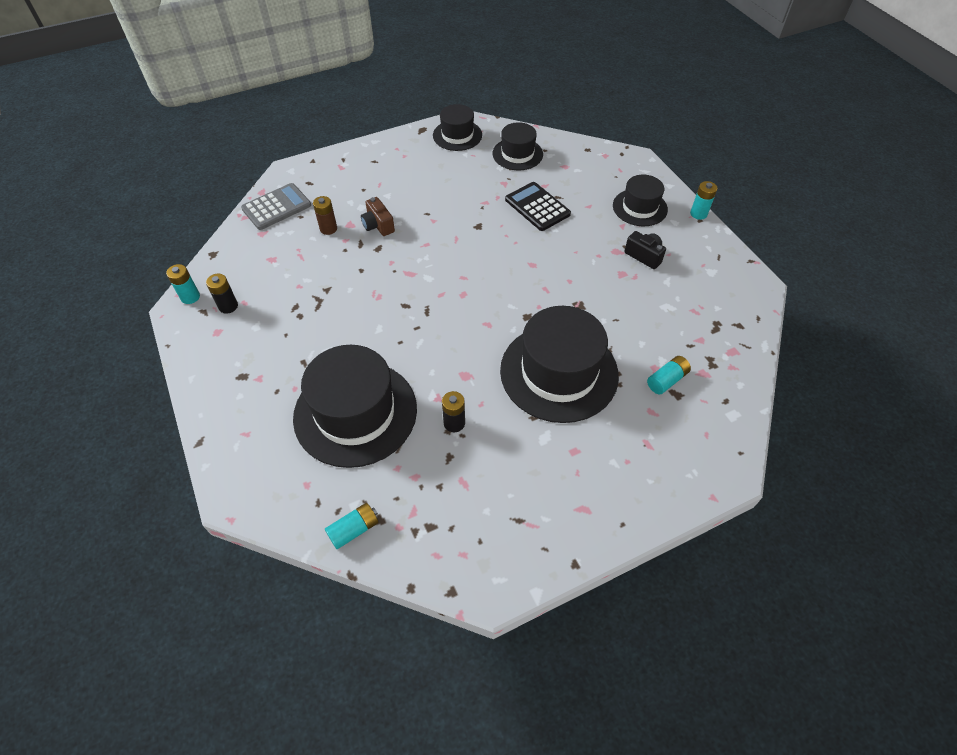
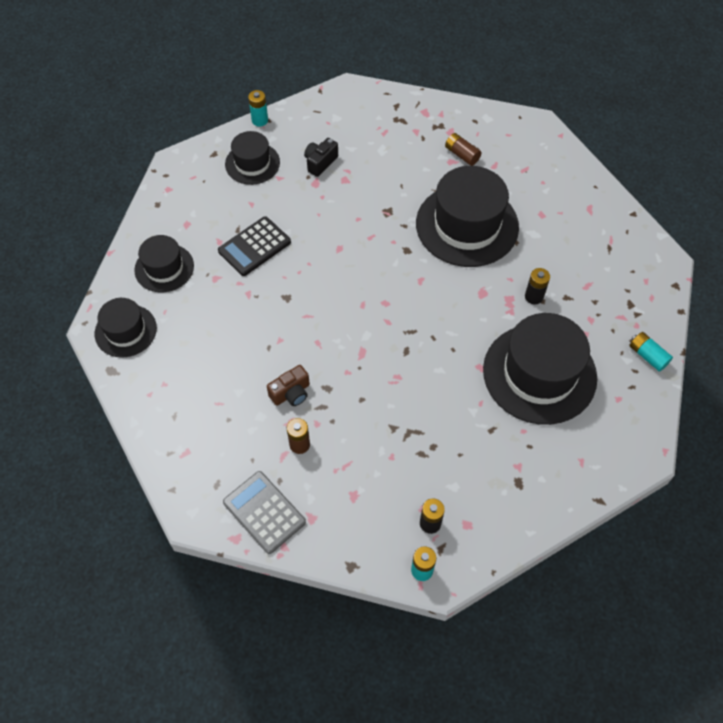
camera: 95 degrees left, 5 degrees up
(666, 380) = (462, 154): turquoise battery -> brown battery

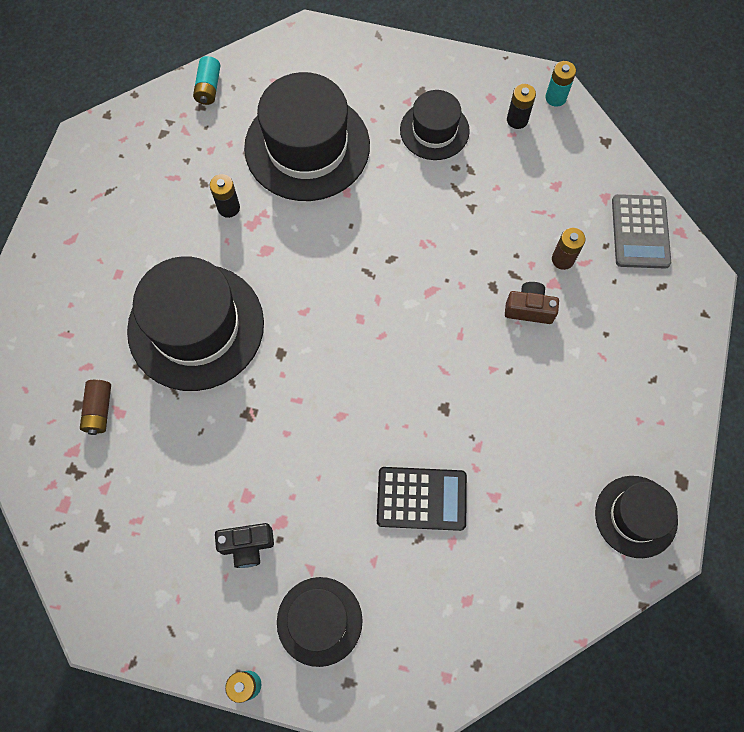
camera: 135 degrees left, 10 degrees up
(164, 268) = (538, 561): black hat -> black hat (434, 130)

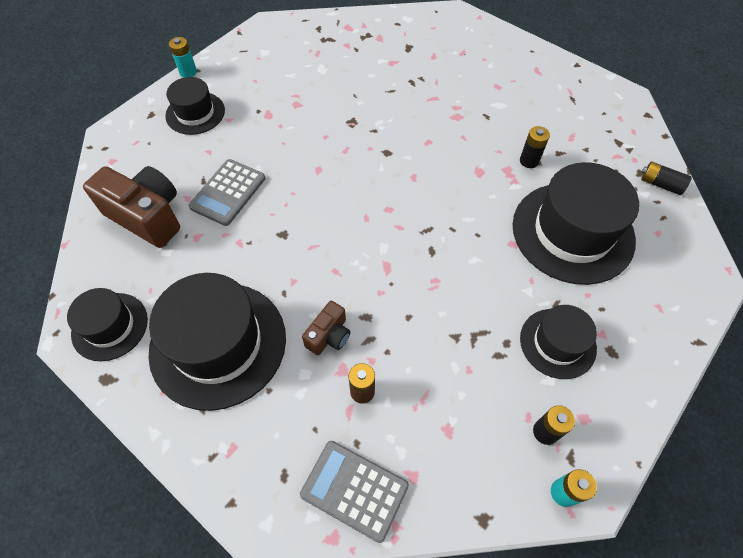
camera: 115 degrees right, 10 degrees down
(99, 410) = (399, 54): brown battery -> none
(196, 326) = (434, 114): black hat -> black hat (218, 344)
(208, 87) = (660, 184): turquoise battery -> black battery
(247, 546) = (265, 95): black camera -> none
(421, 498) = (228, 192): black calculator -> grey calculator
(498, 570) = (147, 216): none -> brown camera

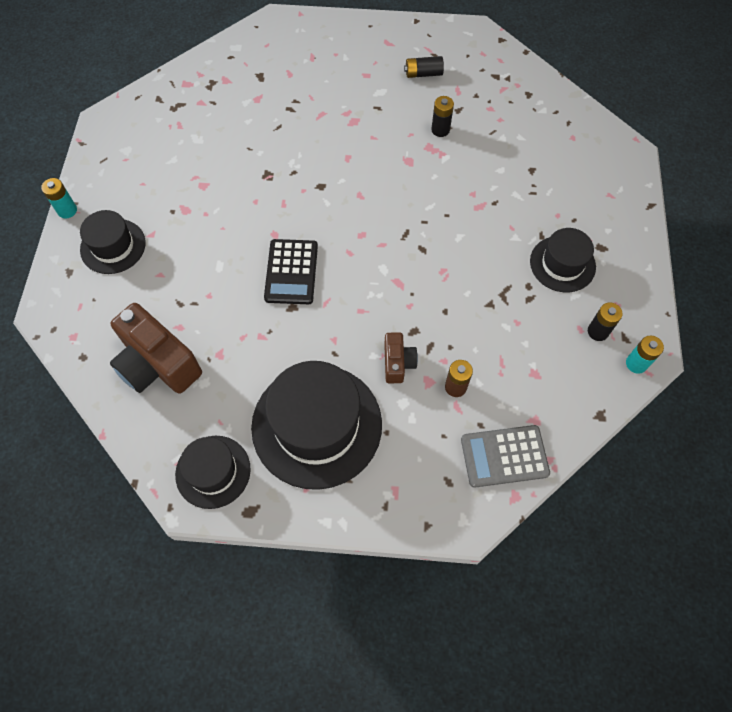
camera: 35 degrees left, 5 degrees up
(147, 216) = (157, 364): brown camera -> brown camera turned 135 degrees counterclockwise
(228, 192) = (212, 300): grey calculator -> none
(306, 206) = (291, 272): none -> black calculator
(572, 232) = (514, 172): black hat -> none
(660, 184) = (549, 96): black battery -> black battery (423, 74)

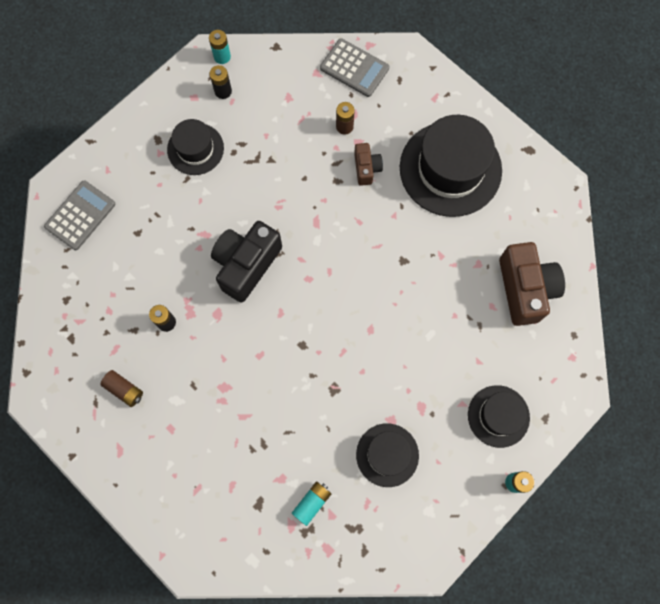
camera: 140 degrees left, 10 degrees up
(213, 471) = (535, 189): black hat -> black hat (387, 455)
(221, 100) = (312, 503): none -> turquoise battery
(291, 272) = (382, 288): black calculator -> none
(398, 363) = (366, 168): brown camera -> brown camera turned 135 degrees clockwise
(422, 209) = (246, 264): none -> black camera
(423, 74) = (124, 390): black battery -> brown battery
(588, 150) = (80, 215): none -> grey calculator

